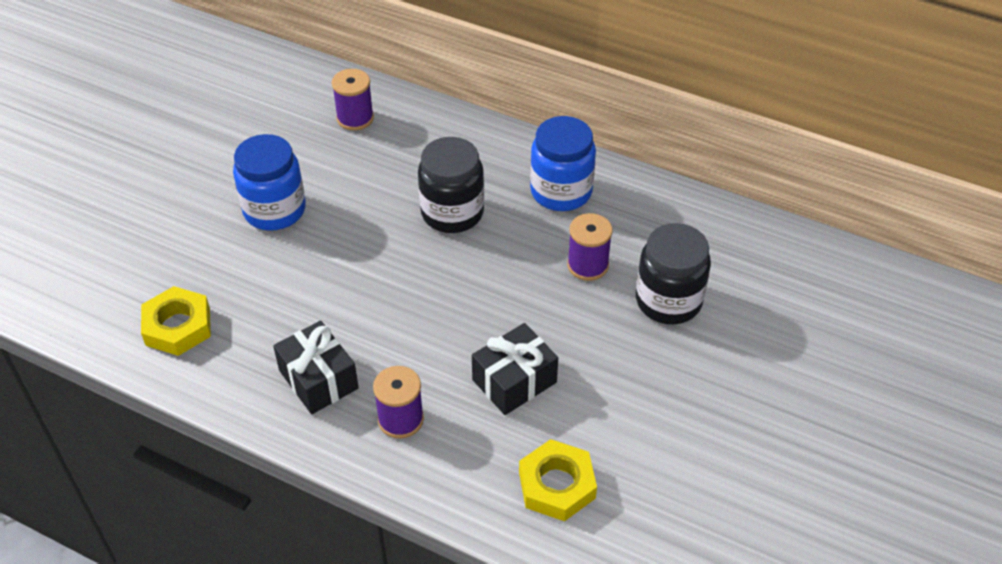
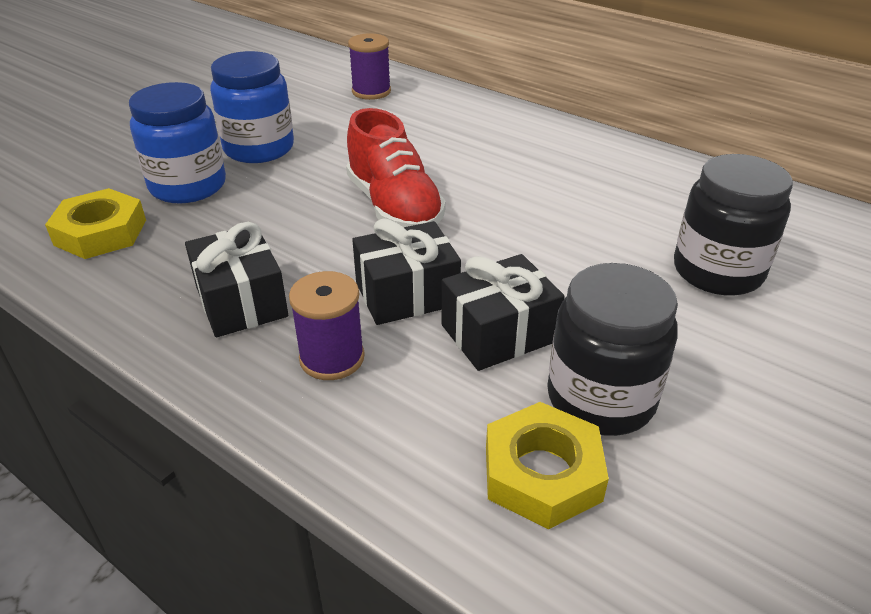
camera: 10 degrees right, 10 degrees down
(411, 266) = (394, 207): none -> red shoe
(441, 355) = (407, 294): none -> black gift
(452, 212) = (455, 167): black jar -> black jar (600, 399)
(561, 191) = (584, 162): blue jar -> blue jar (188, 186)
(587, 265) = (611, 227): purple spool -> none

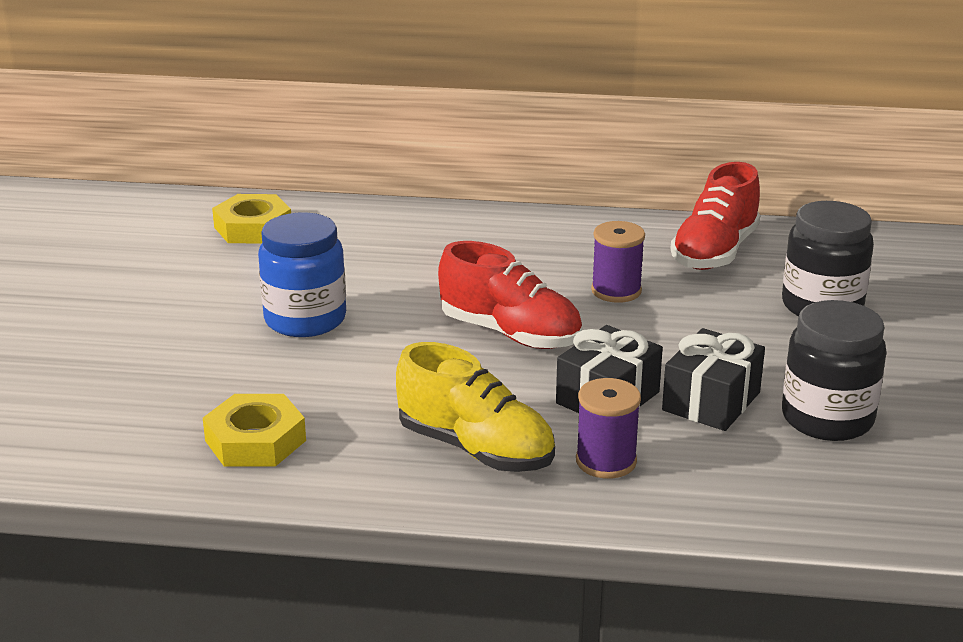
camera: 30 degrees left, 10 degrees down
(188, 186) = (282, 374): blue jar -> none
(241, 301) = (476, 449): black gift -> yellow shoe
(371, 91) = (346, 231): purple spool -> purple spool (616, 291)
(542, 473) = (836, 475): yellow nut -> yellow nut (253, 228)
(658, 187) = (714, 252): none -> red shoe

